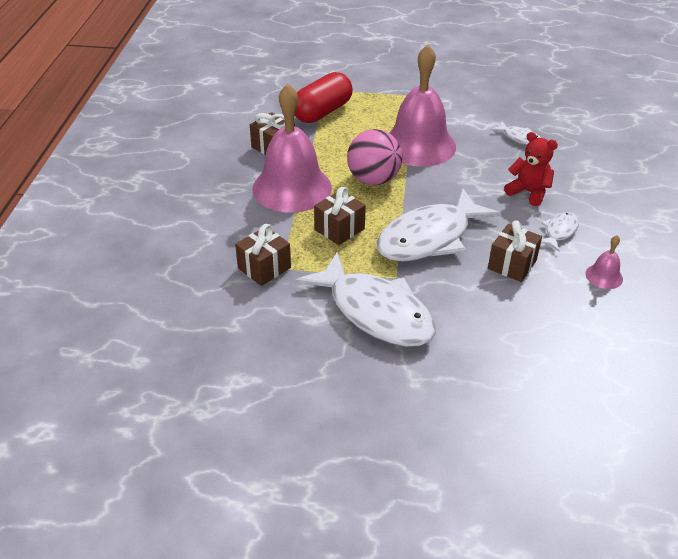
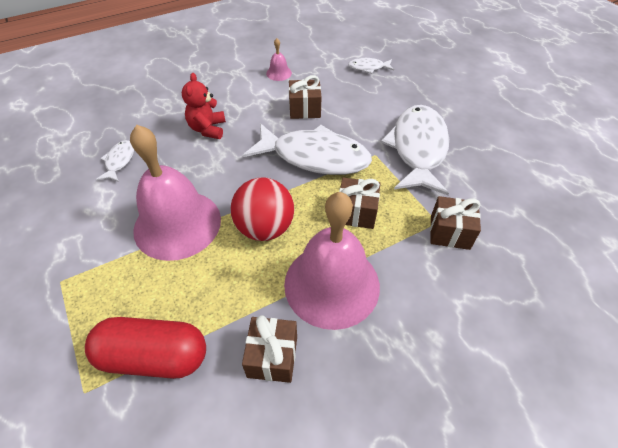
camera: 125 degrees left, 10 degrees up
(373, 179) = (265, 228): pink ball -> red ball
(559, 232) = (247, 101): white fish -> white fish (368, 68)

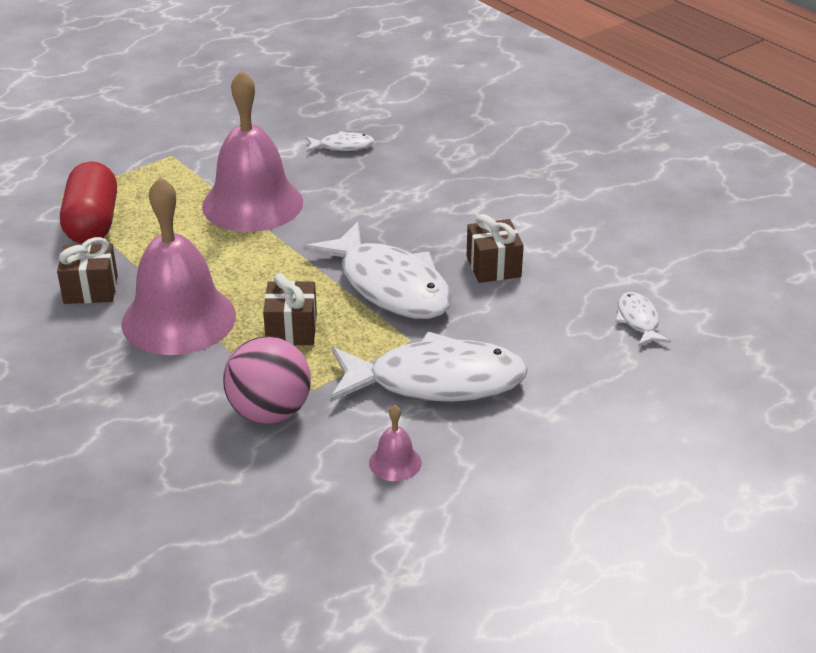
camera: 80 degrees right, 15 degrees down
(208, 129) = (420, 194): red teddy bear -> none
(265, 228) = (255, 262): red ball -> none
(279, 73) = (577, 232): pink bell -> pink bell (395, 462)
(315, 157) = (390, 286): white fish -> white fish turned 45 degrees counterclockwise
(449, 232) = (269, 412): brown gift -> pink ball

